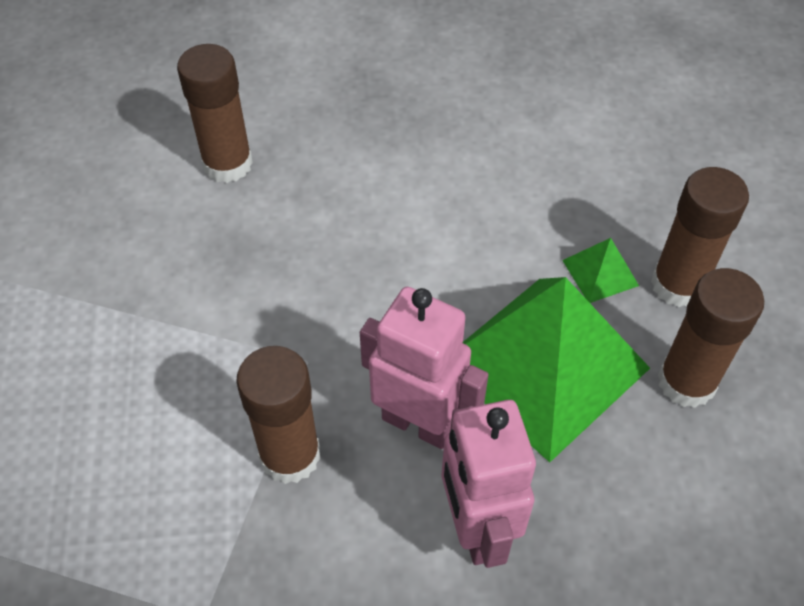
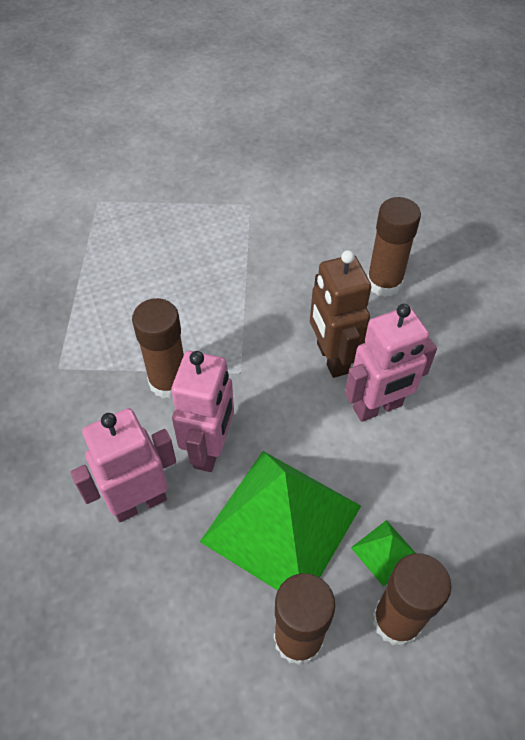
camera: 75 degrees right, 0 degrees up
(324, 251) = (332, 358): none -> brown robot
(413, 225) = (377, 407): none -> pink robot

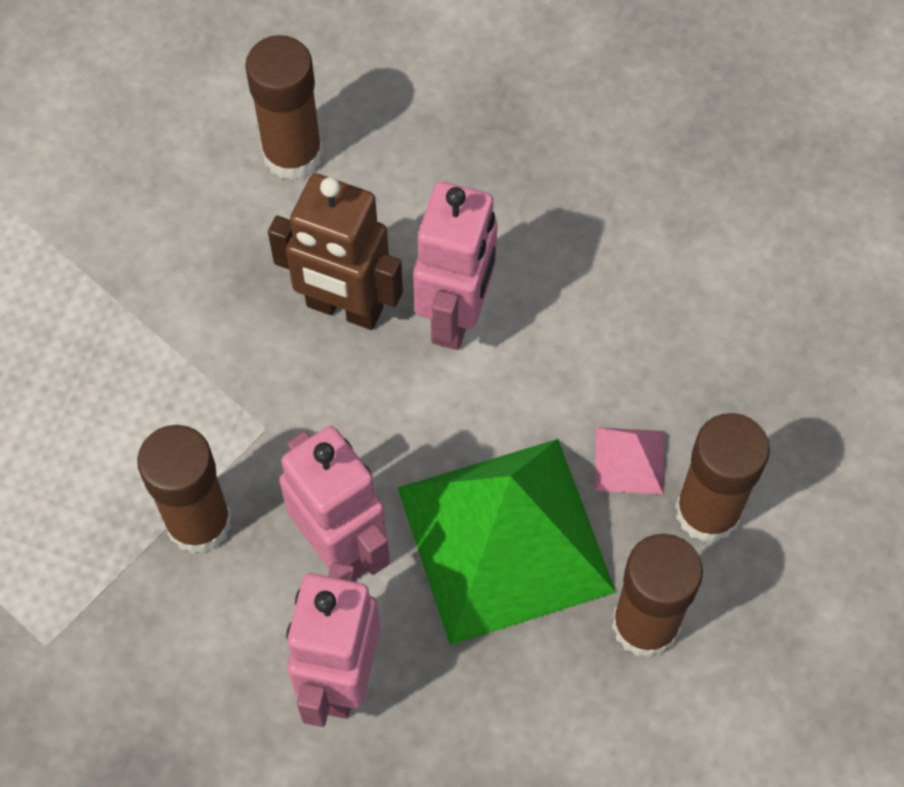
camera: 50 degrees left, 10 degrees up
(384, 552) = (629, 460): green pyramid -> pink pyramid

